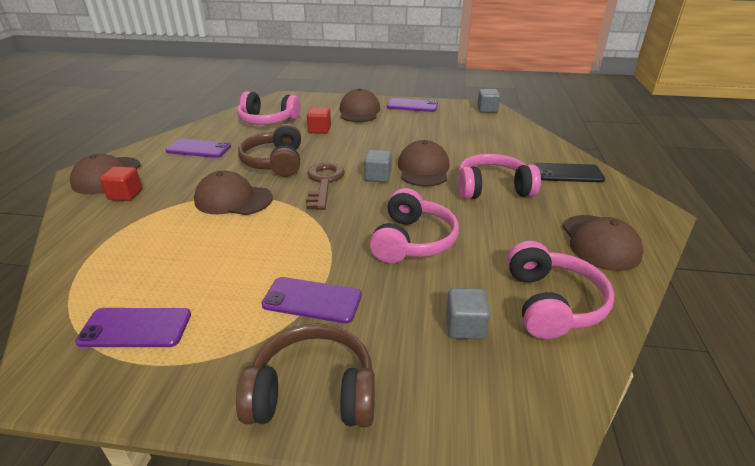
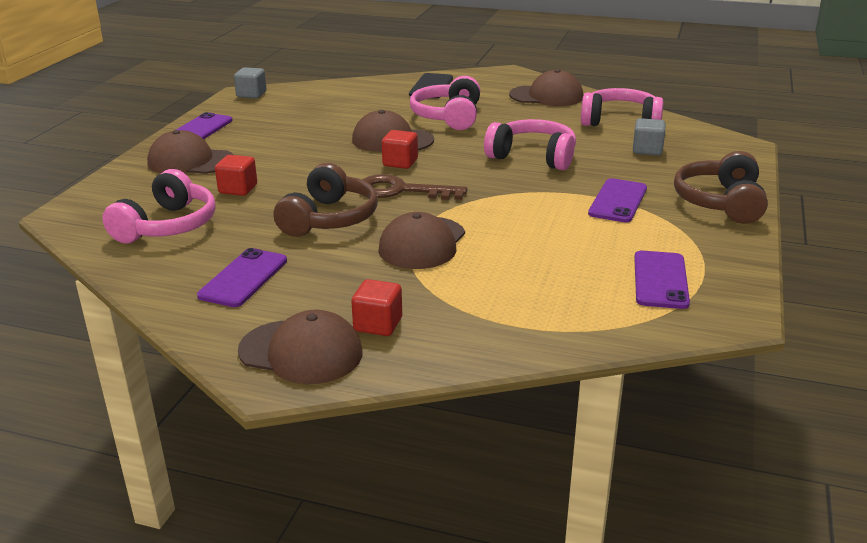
camera: 80 degrees left, 5 degrees down
(275, 162) = (329, 219): brown headphones -> brown headphones turned 75 degrees counterclockwise
(378, 177) = (400, 163): grey cube -> red cube

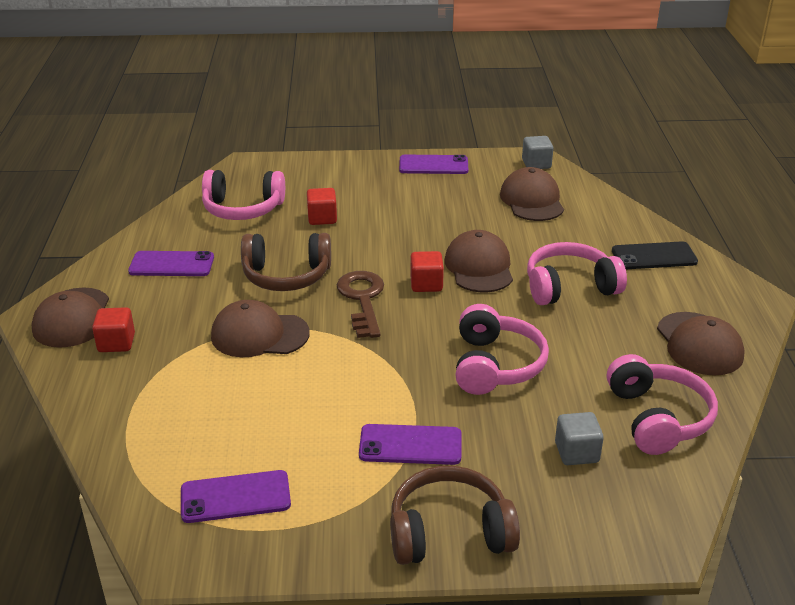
camera: 70 degrees right, 5 degrees up
(190, 161) = (364, 182): brown cap -> brown cap (532, 200)

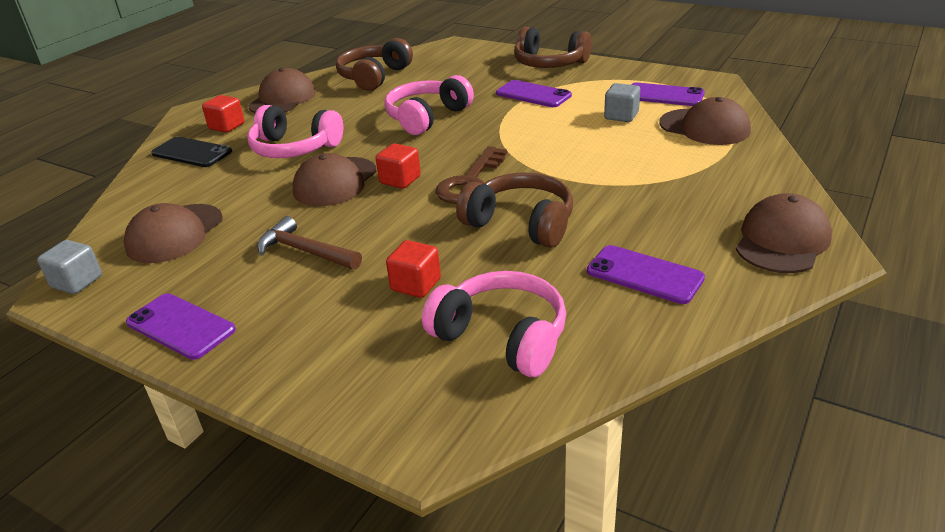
camera: 145 degrees left, 0 degrees up
(116, 343) = (732, 203): red cube -> red cube (227, 126)
(259, 335) = (588, 177): brown cap -> brown cap (704, 127)
(422, 215) = (305, 251): none -> brown hammer
(576, 452) = (441, 74): grey cube -> grey cube (621, 116)
(657, 418) = (374, 77): pink headphones -> brown headphones

